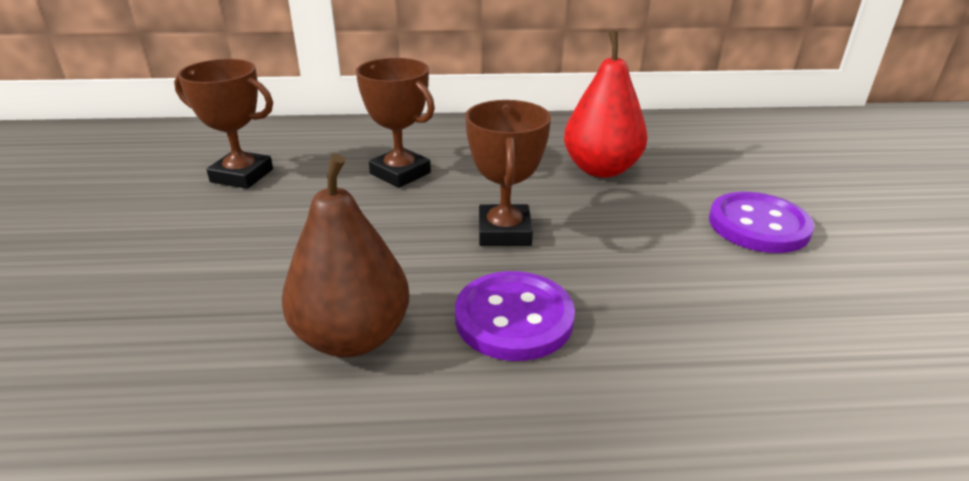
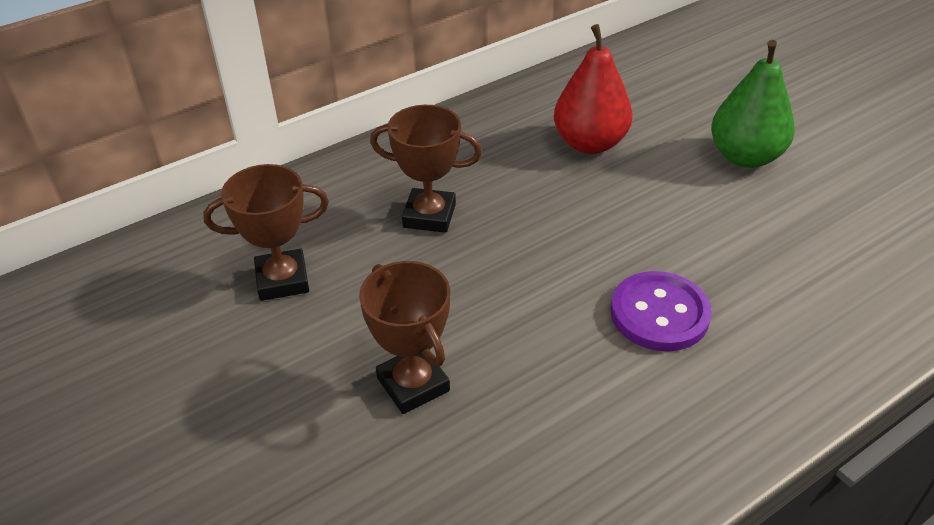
camera: 30 degrees left, 10 degrees up
(352, 337) = (568, 383): brown pear -> none
(504, 232) = (578, 241): brown trophy -> brown trophy (413, 384)
(758, 225) = (745, 157): purple button -> green pear

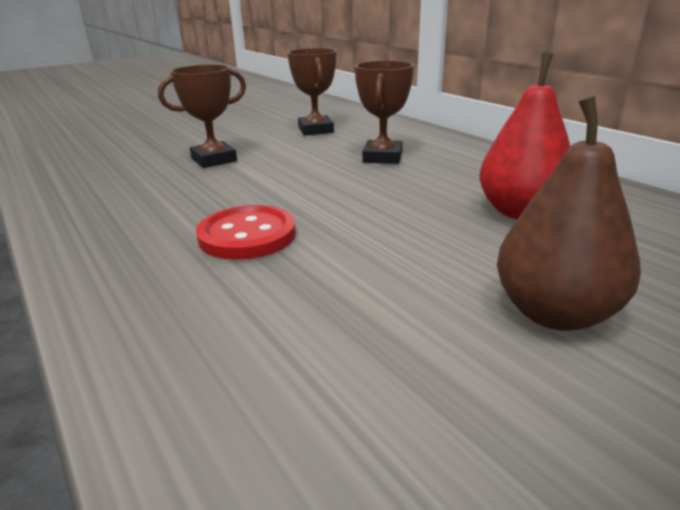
camera: 90 degrees right, 15 degrees down
(659, 314) = (247, 235): purple button -> red button
(745, 157) = (555, 313): green pear -> brown pear

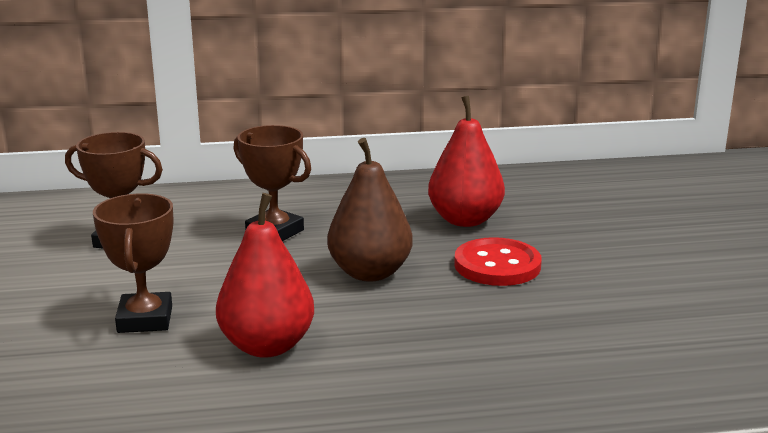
camera: 65 degrees left, 5 degrees down
(197, 198) = (267, 346): none -> red pear
(247, 235) = (396, 333): red button -> red button (497, 265)
(555, 313) = (605, 258): brown pear -> brown pear (370, 273)

